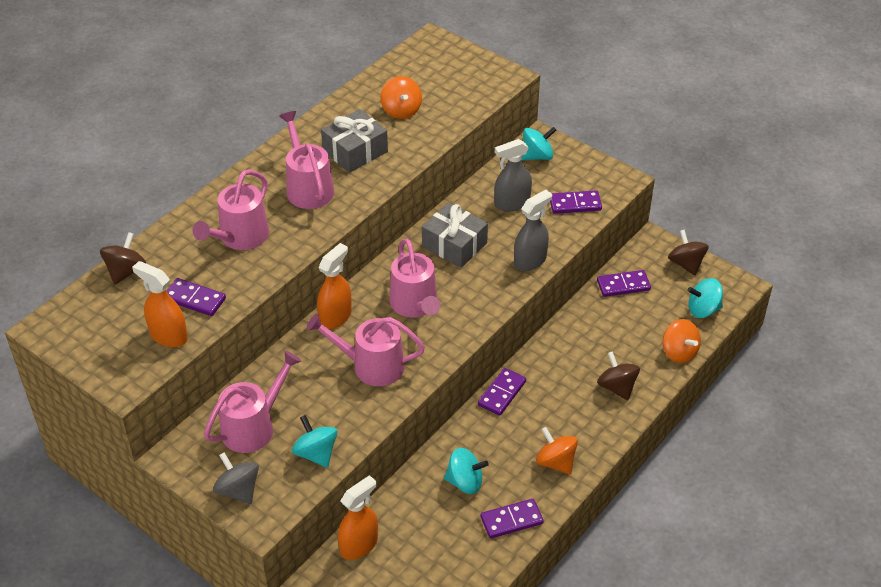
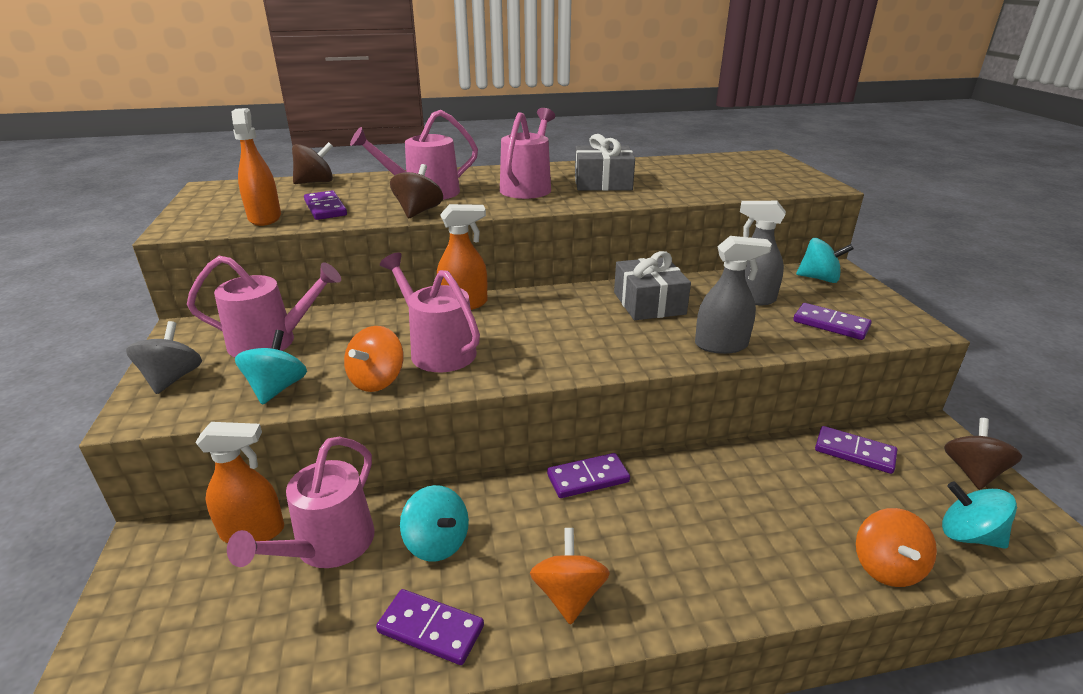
camera: 40 degrees right, 15 degrees down
(401, 110) = (681, 176): orange spinning top -> orange spinning top (377, 380)
(415, 305) = (548, 327): pink watering can -> pink watering can (328, 546)
(617, 387) = (747, 556): brown spinning top -> brown spinning top (418, 212)

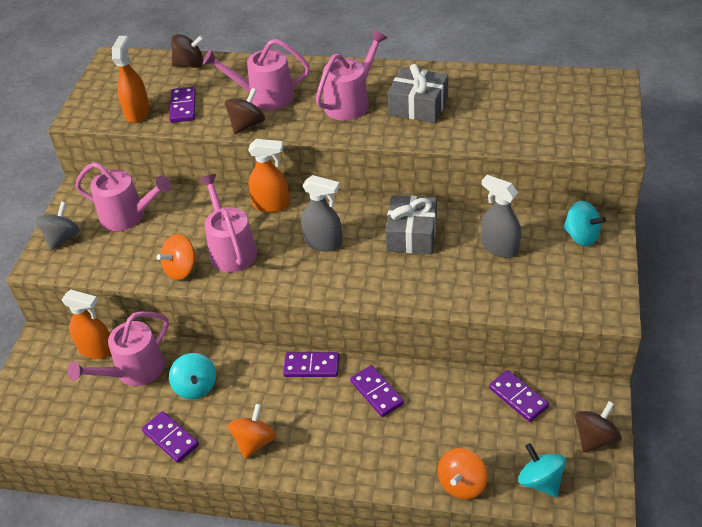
camera: 25 degrees right, 15 degrees up
(277, 388) = (119, 261): turquoise spinning top -> none
(721, 345) = (434, 293): grey spray bottle -> grey spray bottle (323, 243)
(831, 324) = (540, 291): purple domino -> purple domino (377, 392)

